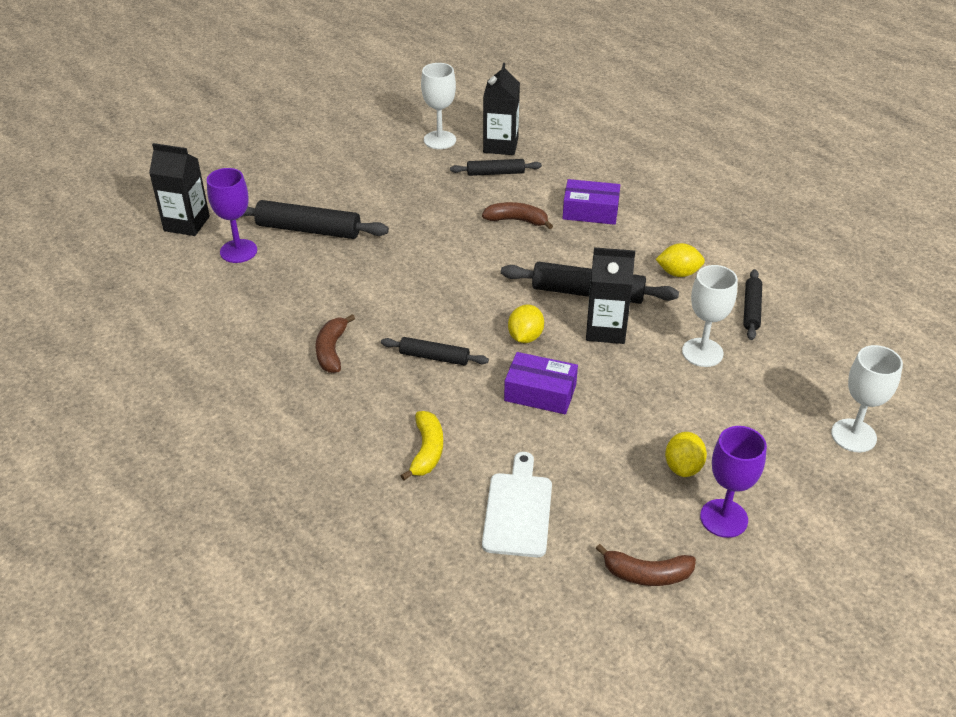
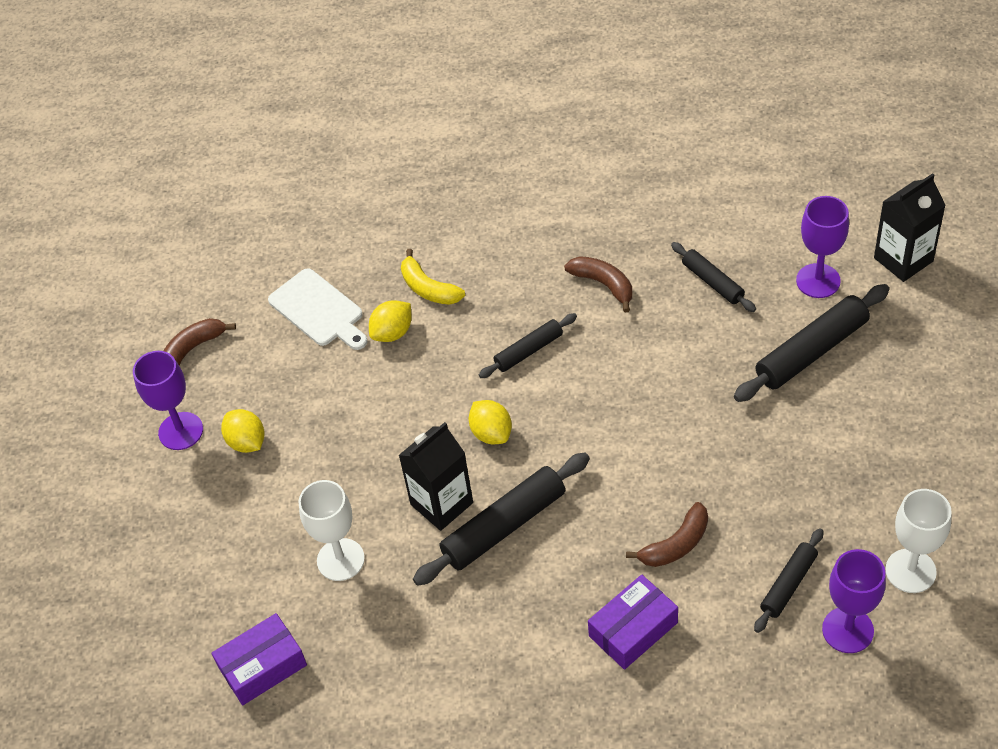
camera: 135 degrees right, 10 degrees up
(500, 145) = (847, 630): black carton -> purple goblet
(540, 393) = (415, 399): purple box -> purple box (262, 666)
(678, 273) = (459, 632): yellow lemon -> yellow lemon (392, 333)
(751, 309) = (350, 653): black rolling pin -> black rolling pin (712, 282)
(853, 435) = (146, 594): white goblet -> none

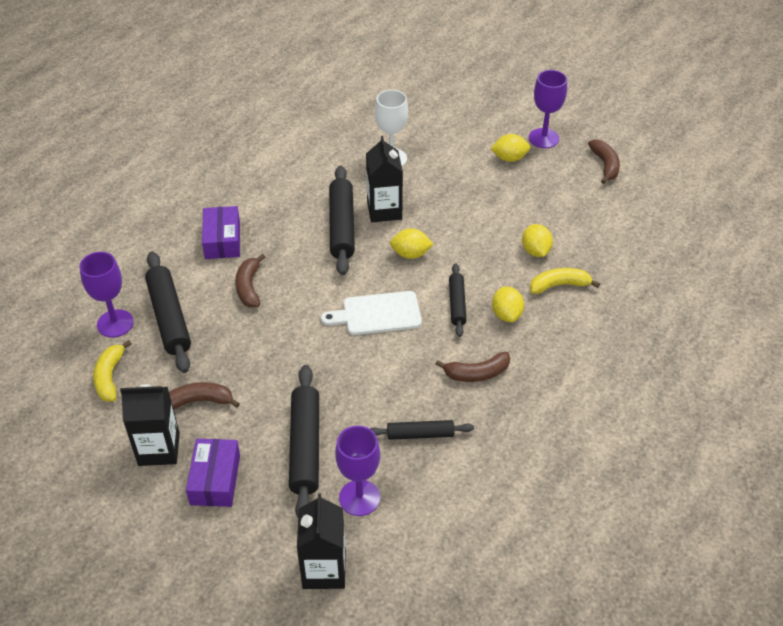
camera: 120 degrees right, 5 degrees down
(262, 666) = (359, 109): purple box -> purple box (215, 479)
(319, 310) = (587, 228): white cutting board -> white cutting board (377, 314)
(507, 305) = (506, 314): none -> yellow lemon
(788, 584) = (169, 317): black rolling pin -> black rolling pin, size x1.70
(853, 469) = (199, 401): none -> brown banana
(910, 571) = (110, 377): white goblet -> yellow banana
(934, 457) = (159, 449): none -> black carton

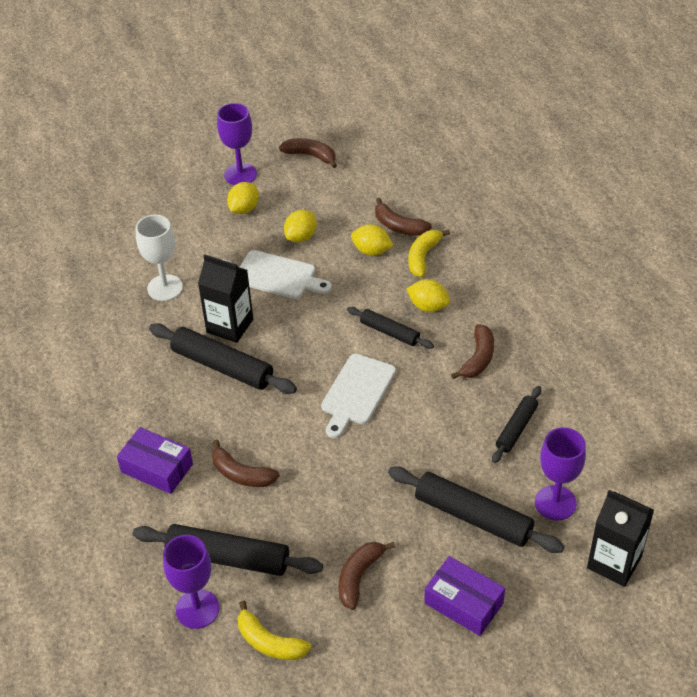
camera: 55 degrees left, 0 degrees up
(159, 449) = (395, 635): black carton -> none
(410, 254) = (303, 334): yellow lemon -> yellow lemon (301, 237)
(458, 211) = (278, 276): none -> white cutting board
(579, 254) = (399, 226): none -> brown banana

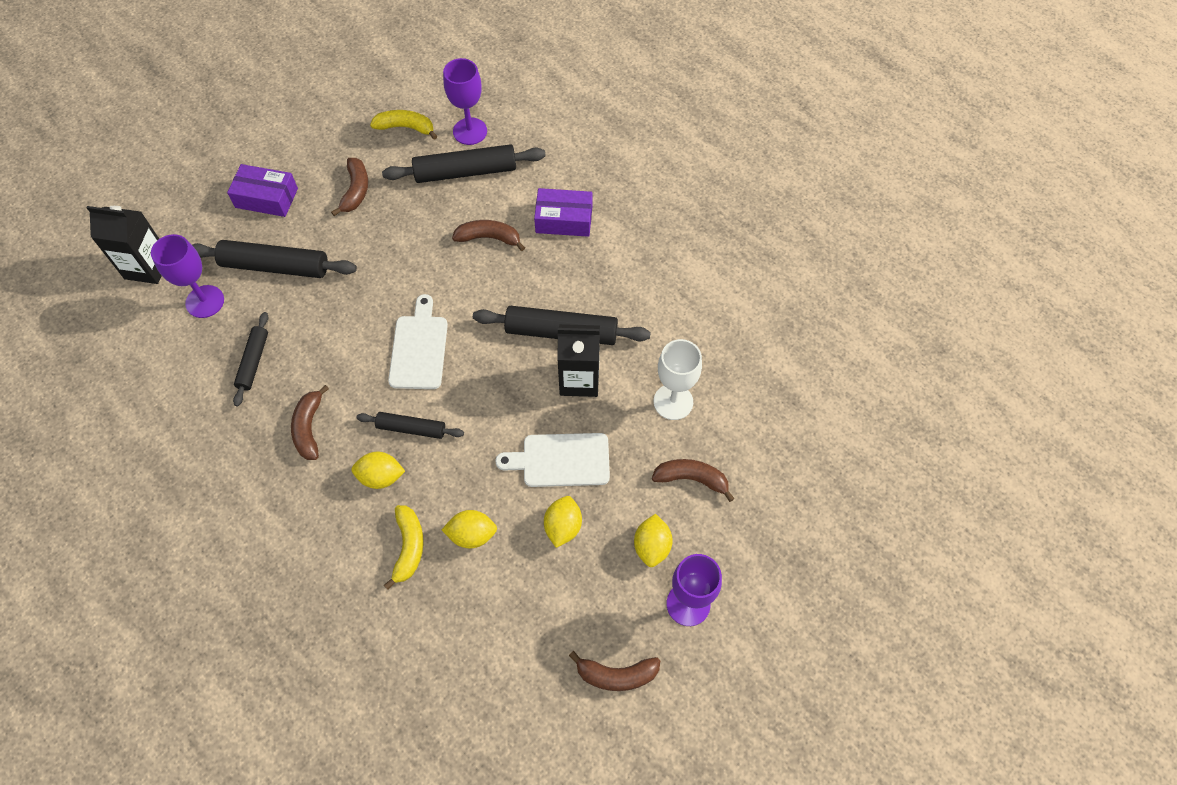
camera: 155 degrees right, 15 degrees up
(399, 226) = (454, 587): brown banana -> brown banana (691, 479)

